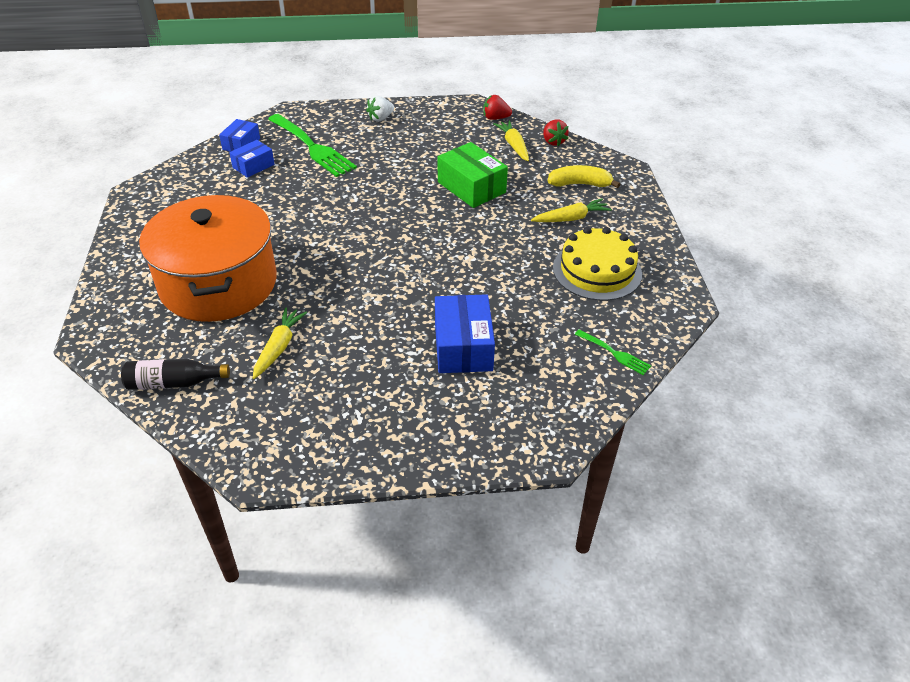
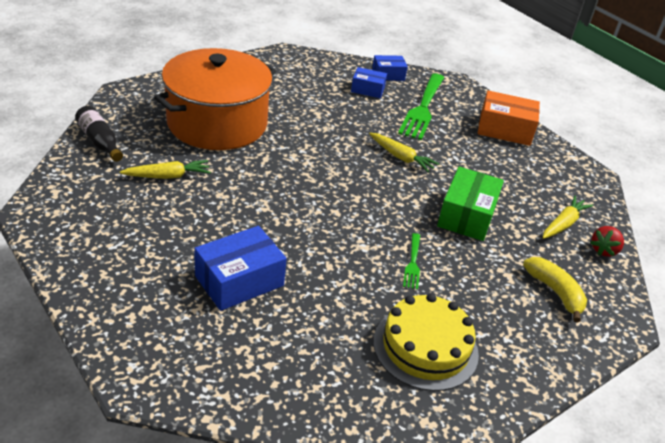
camera: 55 degrees right, 5 degrees down
(380, 118) = (505, 129): white strawberry -> orange box
(495, 118) = (592, 198): red strawberry -> none
(571, 218) = (491, 301): yellow carrot -> yellow carrot (401, 157)
(615, 353) = (307, 399): green fork -> green fork (413, 263)

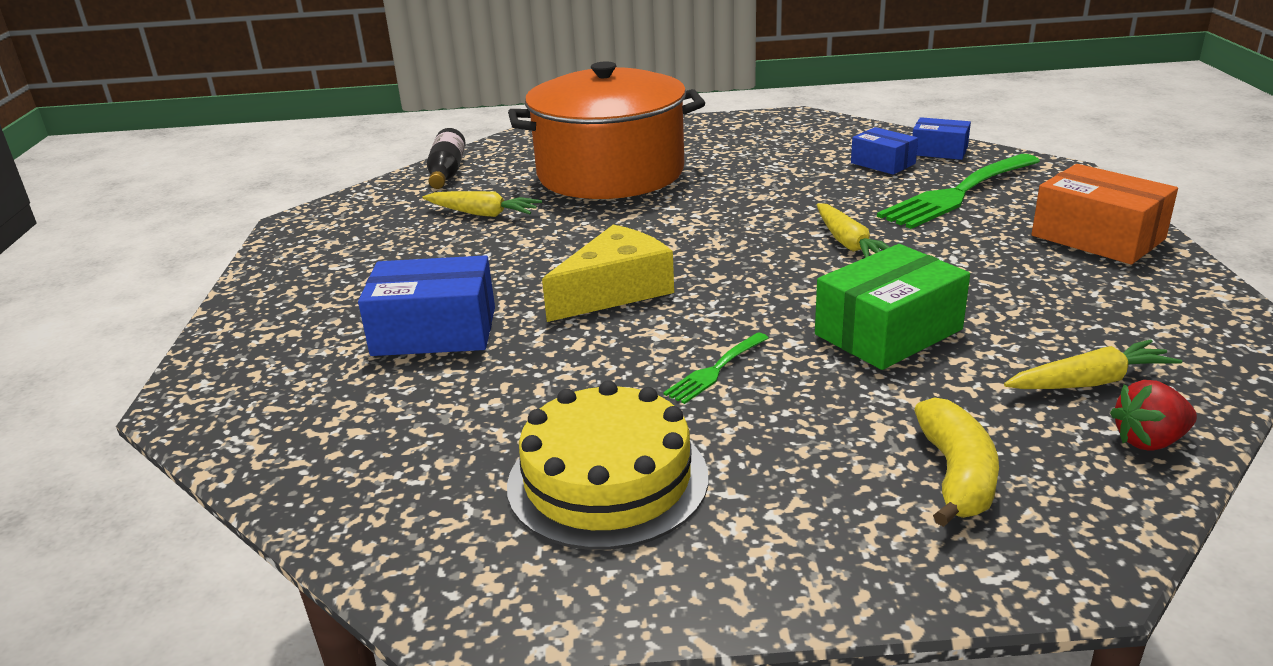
camera: 40 degrees right, 10 degrees down
(313, 222) = (615, 291): none -> yellow cheese

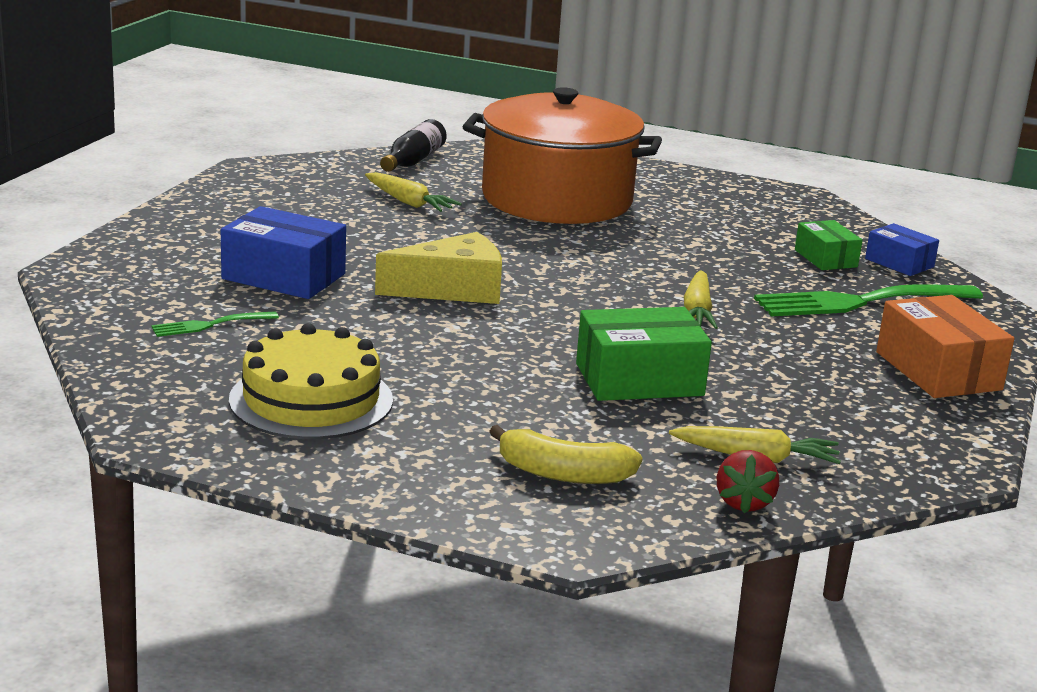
camera: 20 degrees right, 5 degrees down
(715, 370) = (466, 362): green fork -> green fork (209, 325)
(883, 163) = (826, 258): blue box -> green box
(956, 475) = (563, 474): yellow banana -> yellow banana turned 75 degrees clockwise
(1149, 441) = (744, 503): red strawberry -> red strawberry turned 90 degrees counterclockwise

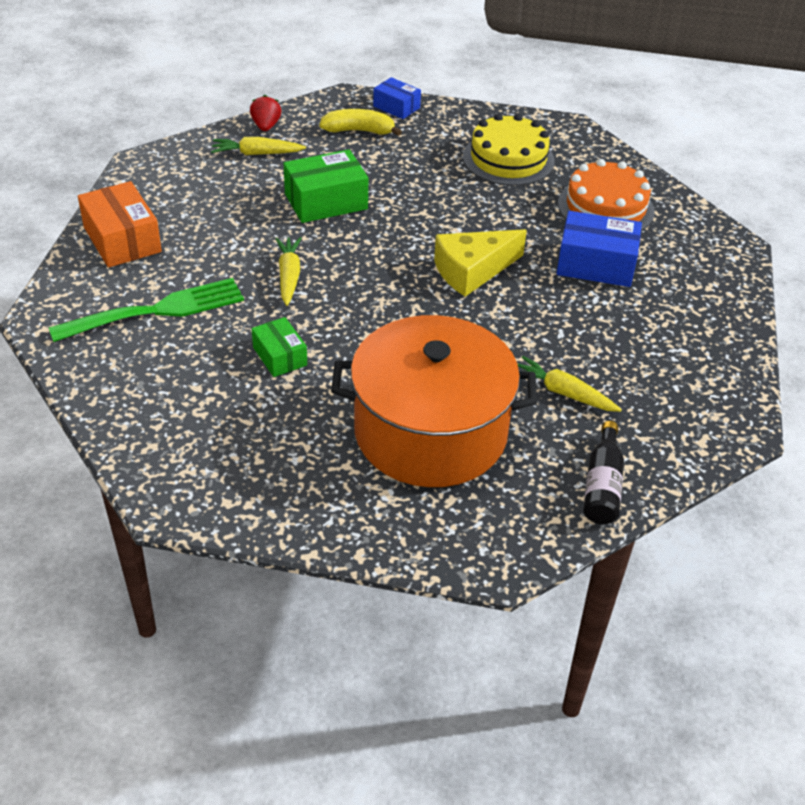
camera: 170 degrees right, 20 degrees up
(209, 325) = (605, 207): green fork -> orange cake
(826, 258) = (171, 373): green box -> green box (279, 356)
(899, 263) = (102, 379): blue box -> blue box (396, 107)

